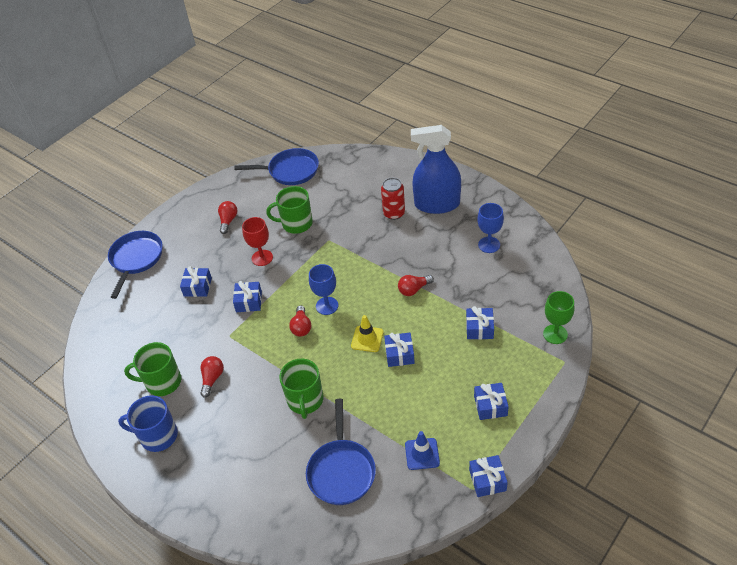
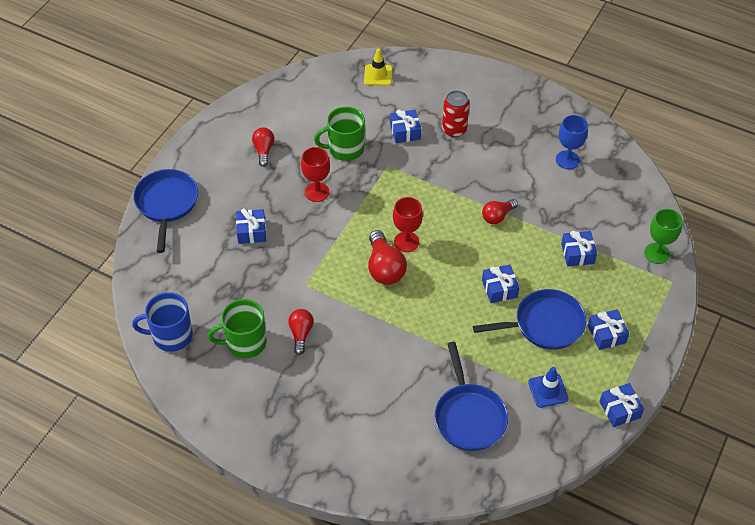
camera: 15 degrees left, 5 degrees up
(157, 436) = (258, 401): blue mug -> blue mug (171, 336)
(249, 301) = (316, 244): blue gift -> blue gift (405, 132)
(290, 171) = (320, 85): blue pan -> blue pan (544, 324)
(301, 327) = (384, 268): red light bulb -> red light bulb, size x1.57
(305, 400) = (411, 347): green mug -> none
(327, 306) = (406, 242): blue goblet -> red goblet
(367, 339) = (460, 275): yellow traffic cone -> yellow traffic cone (378, 75)
(437, 204) = (500, 116): blue spray bottle -> none

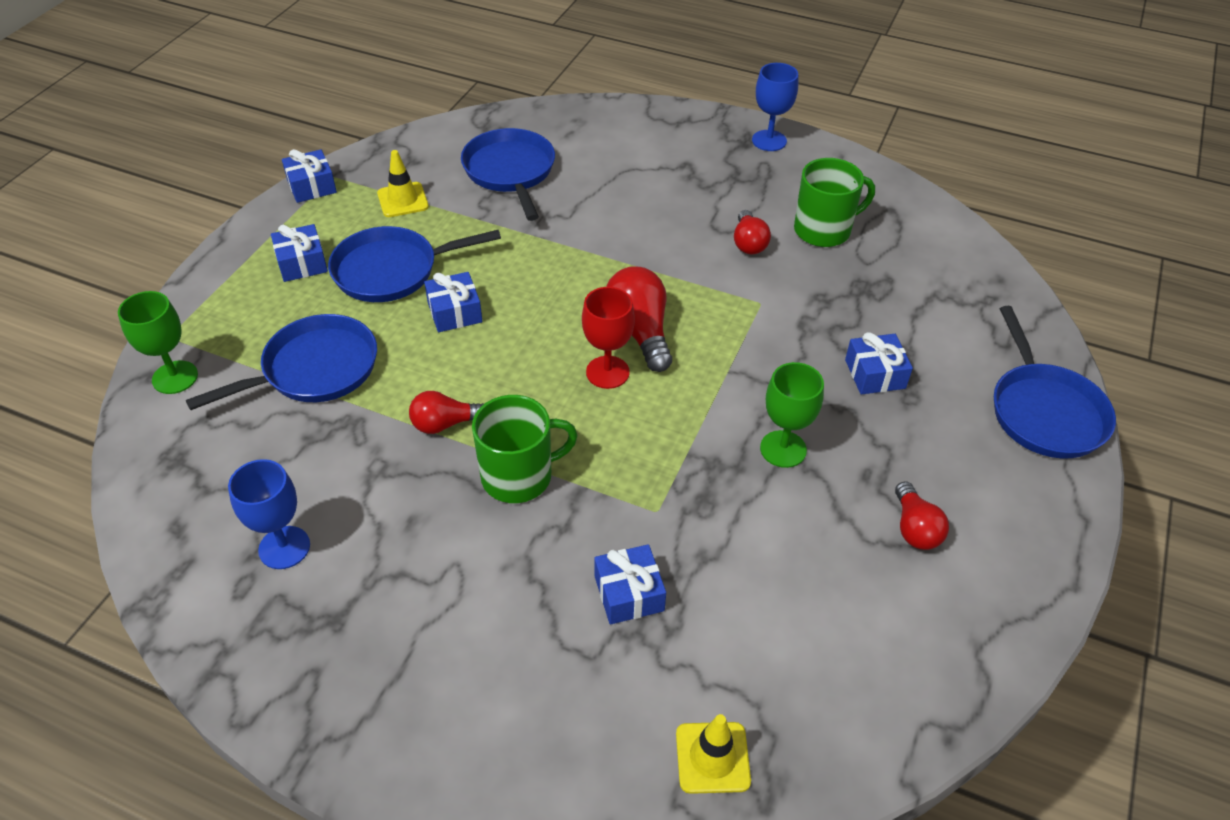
camera: 175 degrees right, 5 degrees down
(171, 336) = (930, 233): blue mug -> none
(258, 441) = (769, 141): none -> blue goblet
(317, 192) = (783, 449): red goblet -> green goblet
(345, 149) = (750, 543): green mug -> green mug (519, 476)
(454, 130) = (521, 606): red can -> none
(497, 216) = (445, 424): red light bulb -> red light bulb turned 150 degrees counterclockwise
(548, 390) = (403, 200): blue traffic cone -> yellow traffic cone
(577, 254) = (314, 369): blue gift -> blue pan

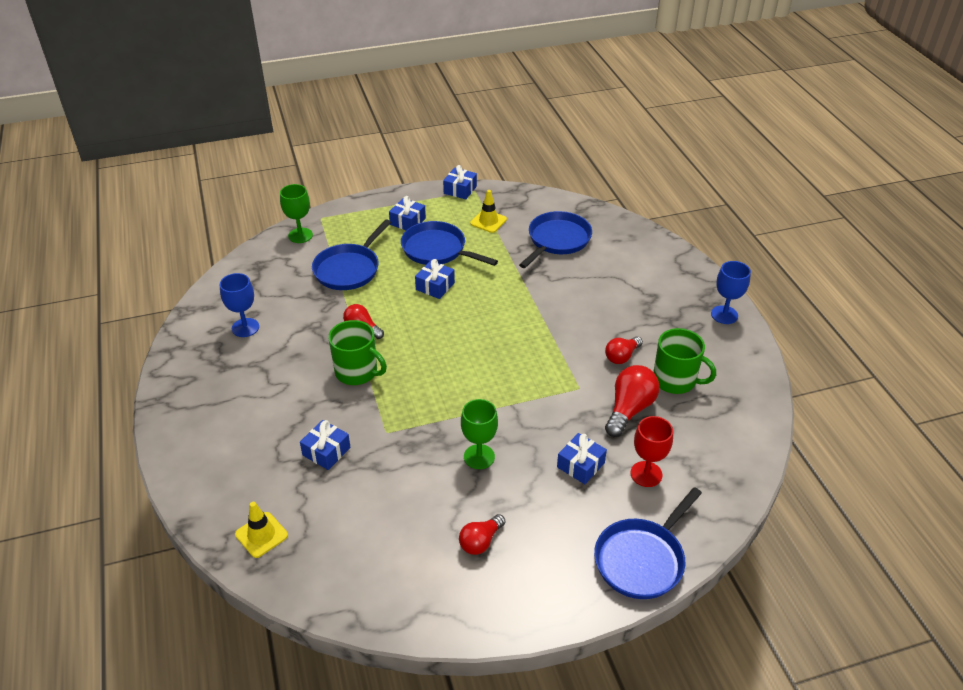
camera: 50 degrees right, 5 degrees down
(314, 369) = (349, 269): blue pan -> blue pan turned 105 degrees clockwise
(607, 372) = (457, 361): red goblet -> red goblet (646, 474)
(640, 331) = (499, 355): red light bulb -> red light bulb (629, 409)

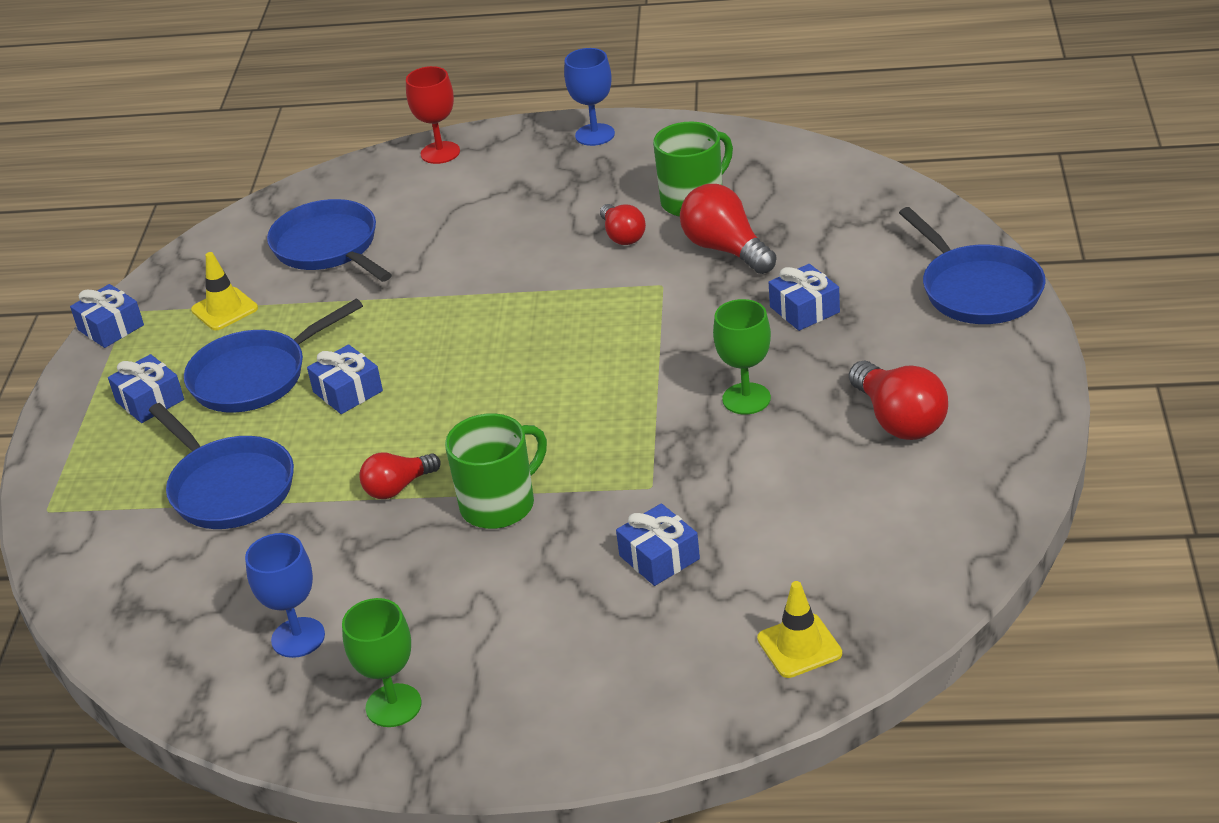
camera: 65 degrees left, 5 degrees down
(300, 235) = (80, 542): green goblet -> green goblet (393, 705)
(480, 541) = (899, 420): red light bulb -> red light bulb, size x1.57
(646, 474) = (844, 258): red goblet -> red goblet (440, 153)

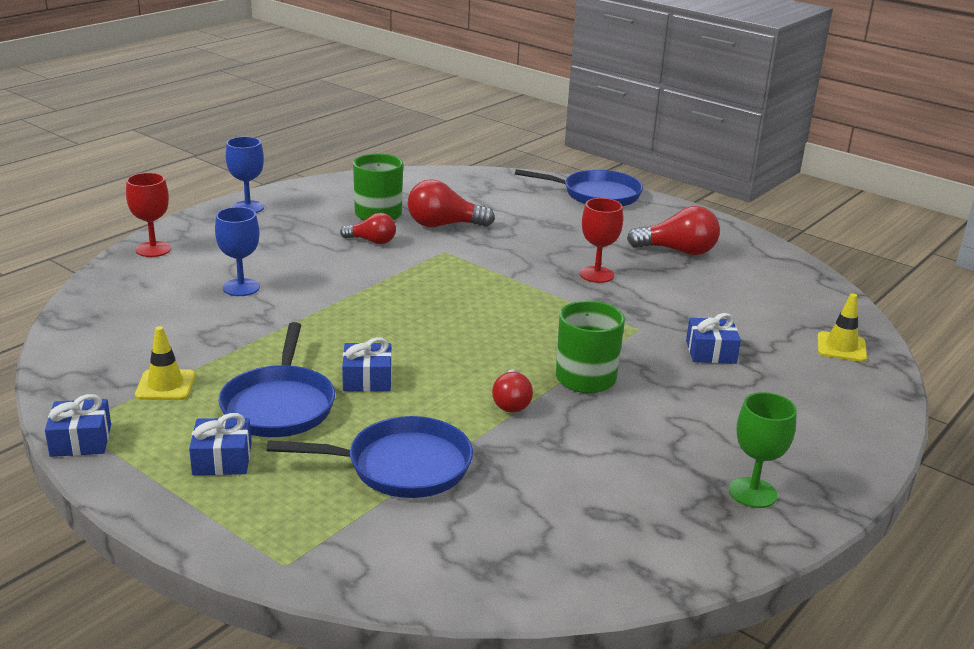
camera: 60 degrees left, 10 degrees down
(298, 637) = (629, 503): blue goblet -> blue goblet (241, 287)
(329, 247) = (176, 321): blue pan -> none
(746, 399) = (596, 275): green goblet -> red goblet
(804, 309) = (540, 231): blue gift -> none

